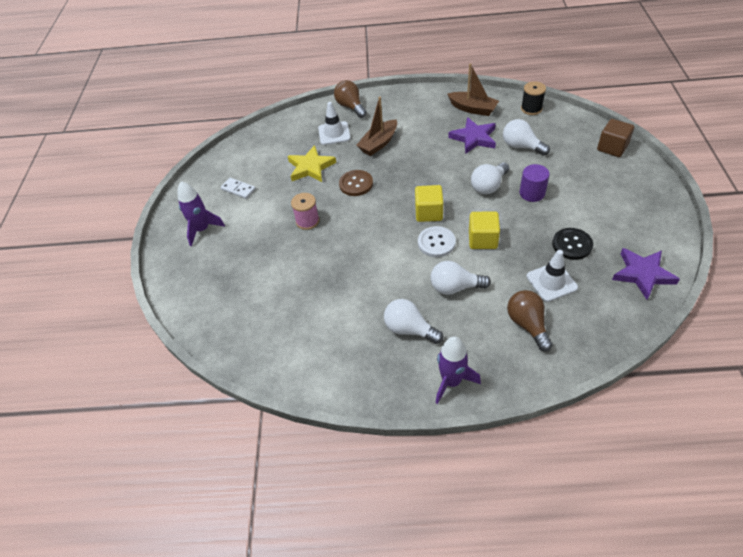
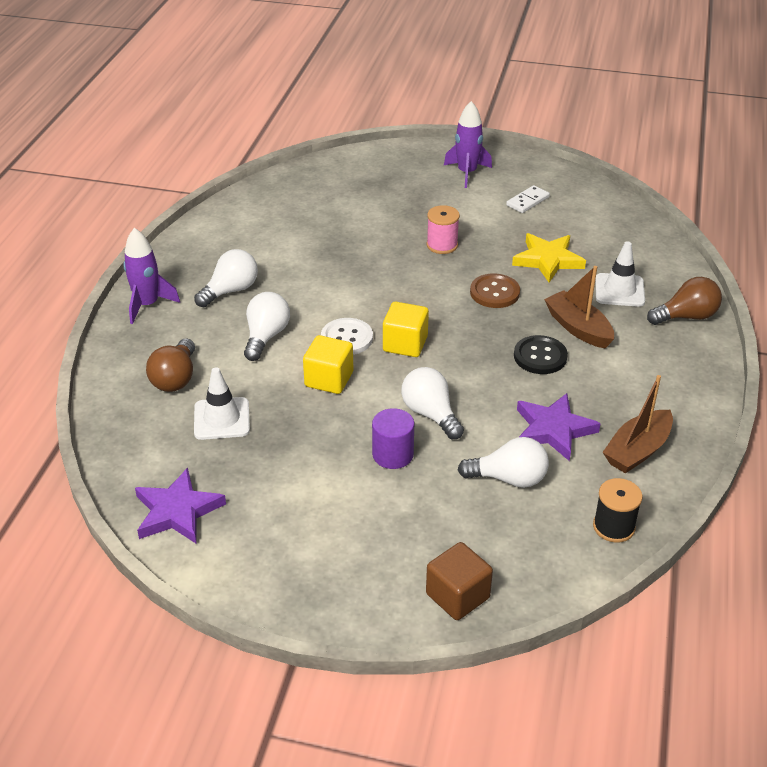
camera: 100 degrees right, 10 degrees down
(521, 146) = (509, 478): white light bulb -> white light bulb turned 45 degrees clockwise
(527, 324) = (175, 378): brown light bulb -> brown light bulb turned 105 degrees clockwise
(572, 245) = (270, 460): black button -> black button (540, 356)

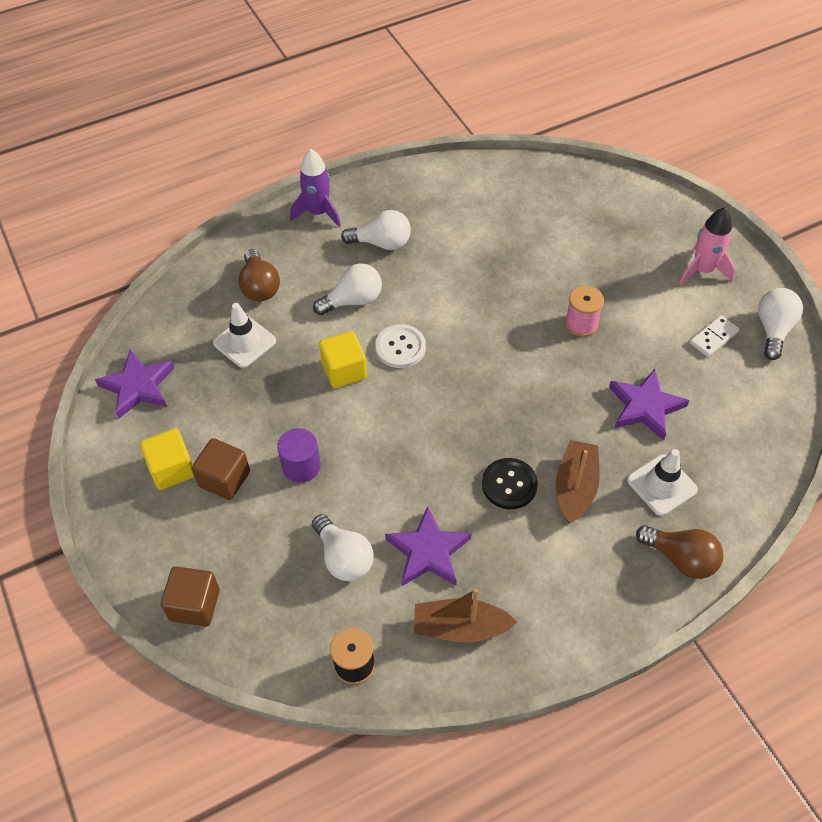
camera: 50 degrees right, 15 degrees up
(175, 378) = (259, 286): brown light bulb -> brown light bulb turned 75 degrees counterclockwise
(350, 508) = (224, 479): none -> brown cube
(405, 344) = (431, 387): yellow cube -> yellow cube (172, 469)
(430, 414) = (367, 459): white light bulb -> white light bulb (773, 330)
(467, 173) = (702, 270): purple rocket -> pink rocket
(494, 292) = (558, 400): brown button -> none
(527, 201) = (714, 338): white domino -> white domino turned 45 degrees counterclockwise
(548, 260) = (645, 407): yellow star -> purple star

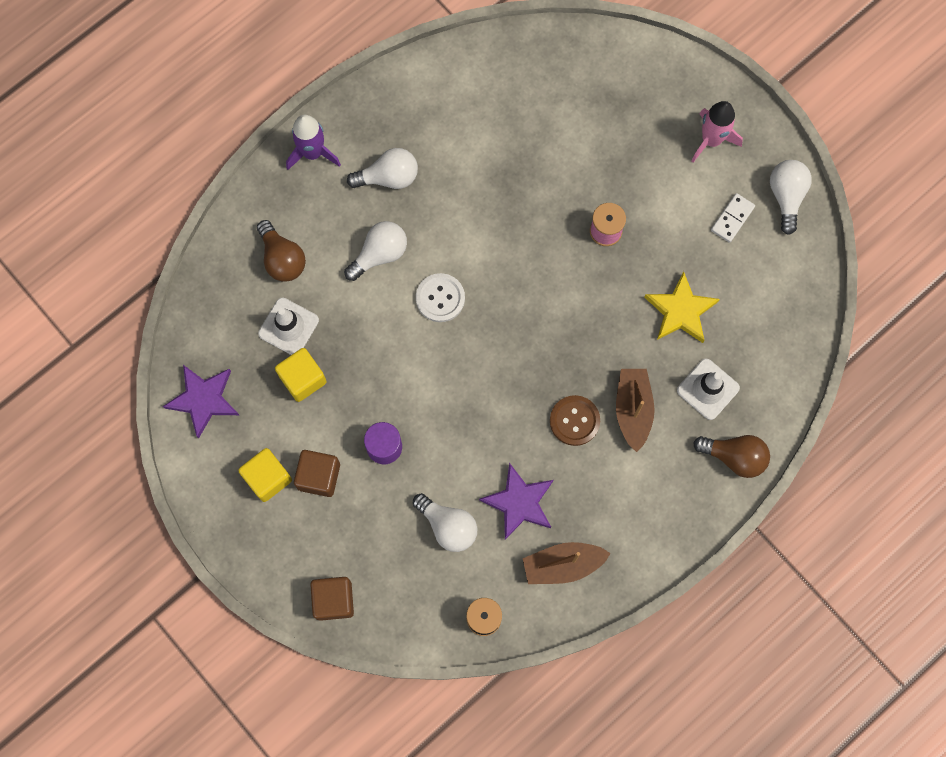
camera: 15 degrees left, 20 degrees up
(344, 370) = (394, 336): yellow cube -> yellow cube (303, 379)
(509, 484) = (574, 421): black button -> brown button
(645, 407) = (680, 311): purple star -> yellow star

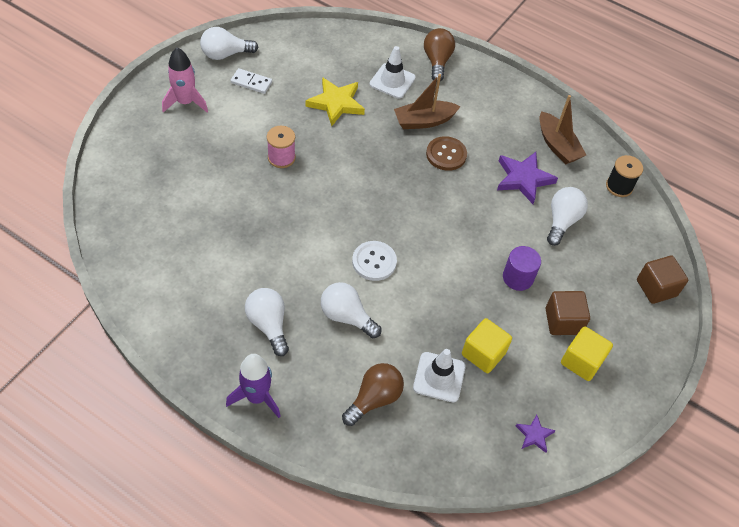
camera: 110 degrees left, 20 degrees down
(203, 400) = (534, 435): purple star -> purple star, size x0.53

